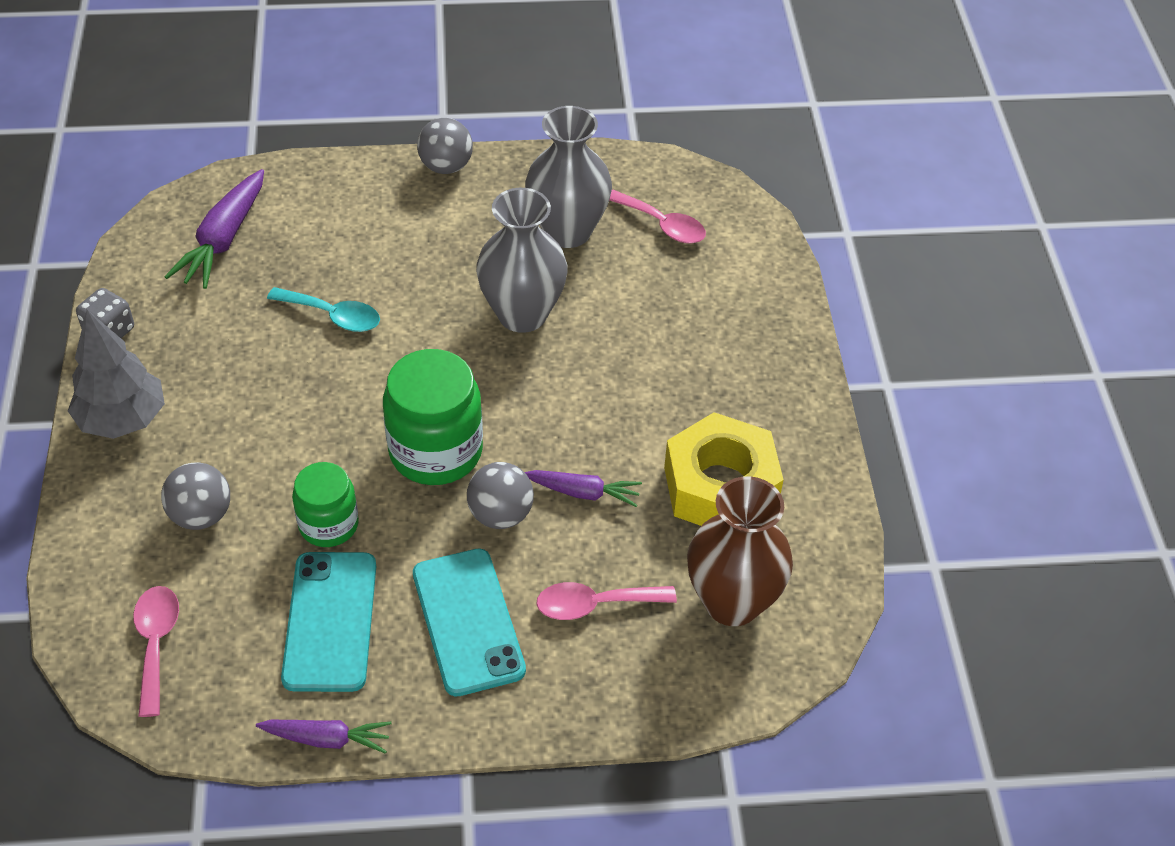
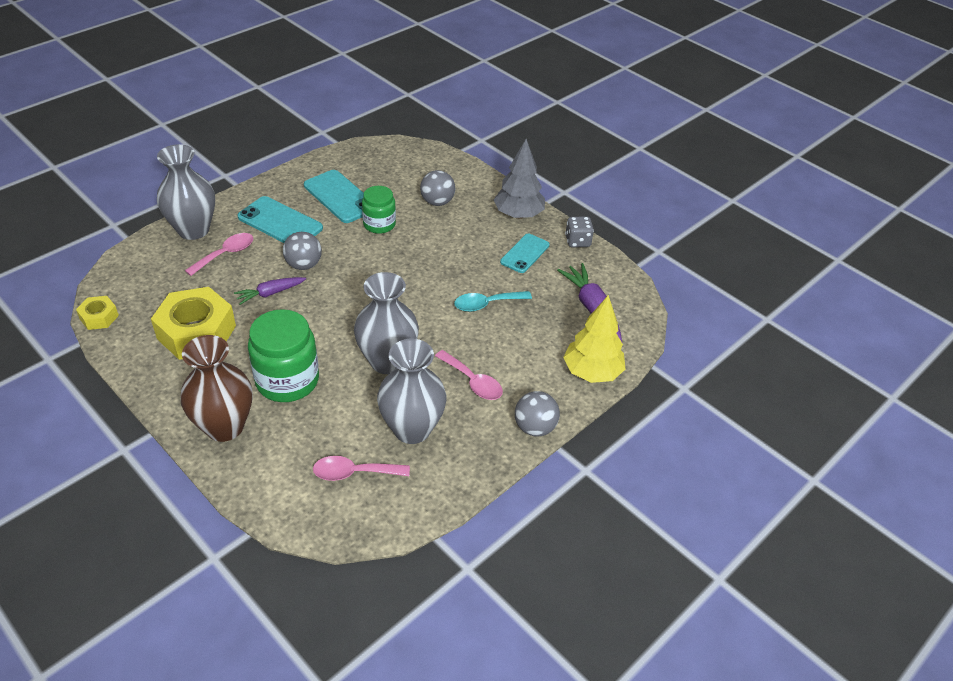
camera: 140 degrees right, 5 degrees down
(156, 644) = (400, 161): pink spoon -> pink spoon (473, 382)
(198, 355) = (525, 253): none -> turquoise phone
(322, 180) = (592, 372): none -> yellow tree
(327, 739) = (301, 167): purple carrot -> none
(436, 451) = (362, 274): green jar -> green jar (287, 380)
(611, 691) = (193, 230): none -> grey vase
(732, 602) = (156, 286): brown vase -> brown vase (224, 426)
(839, 590) = (99, 317): none -> yellow nut

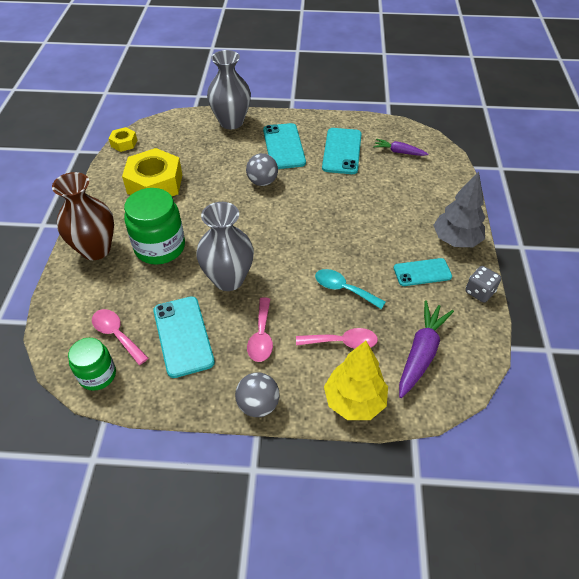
camera: 50 degrees right, 5 degrees up
(226, 254) = (229, 147): pink spoon -> pink spoon (342, 342)
(270, 293) = (221, 187): purple carrot -> purple carrot (399, 152)
(379, 224) = (343, 185): green jar -> green jar (97, 375)
(412, 429) = (183, 336): grey vase -> turquoise phone
(437, 202) = (404, 193): grey ball -> none

